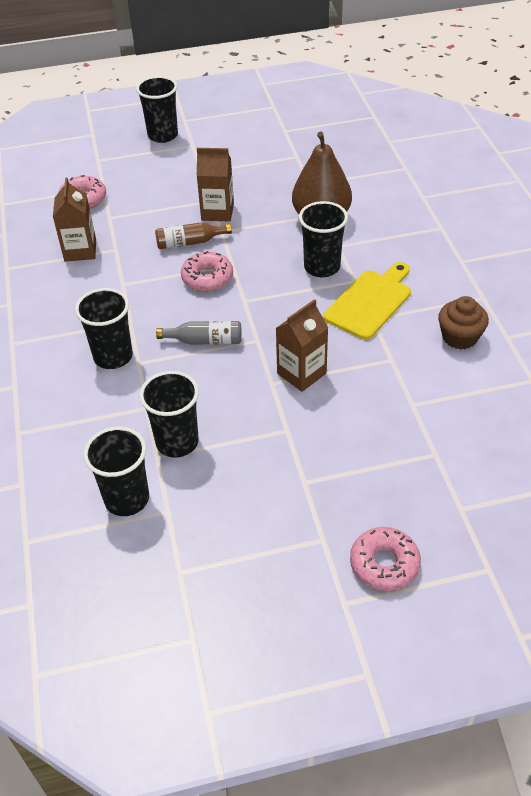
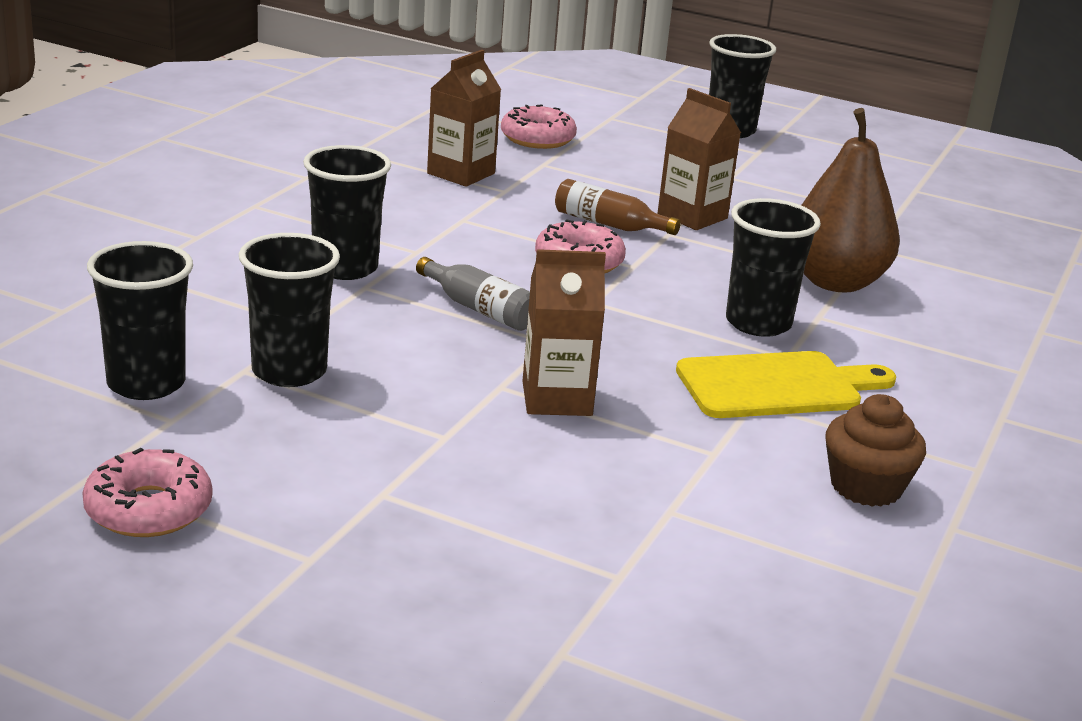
camera: 35 degrees right, 20 degrees down
(384, 564) = (348, 634): pink donut -> pink donut (148, 509)

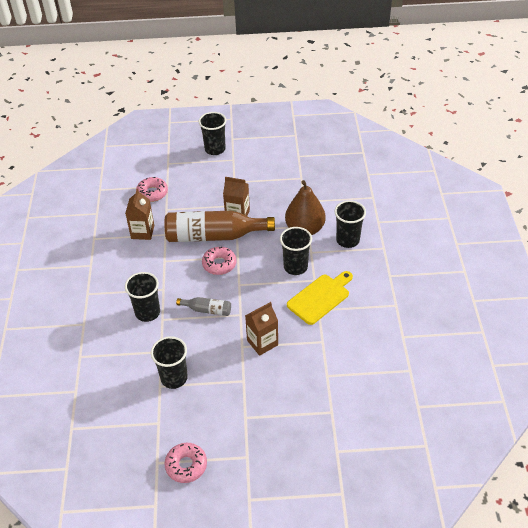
camera: 25 degrees left, 20 degrees up
(146, 384) = (136, 411): black cup -> black cup (347, 240)
(609, 224) = (214, 236): brown bottle -> brown bottle, size x2.15
(866, 487) = (371, 332): brown cupcake -> none

